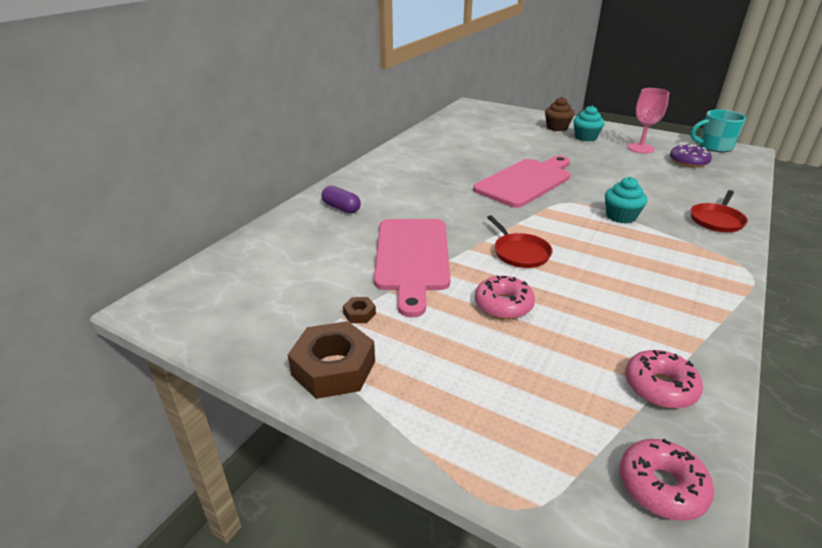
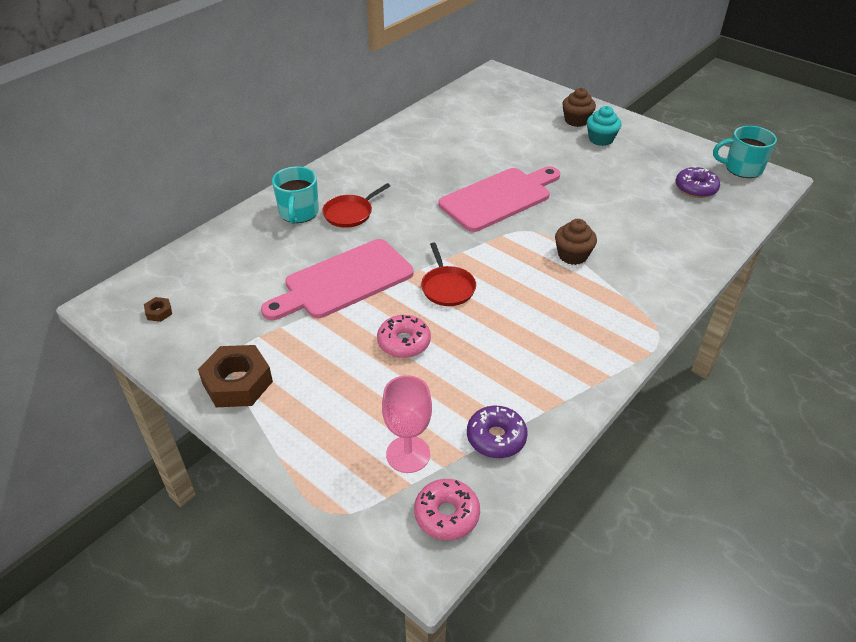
camera: 10 degrees right, 10 degrees up
(341, 208) = (298, 213): purple capsule -> turquoise mug
(359, 314) = (275, 335): brown nut -> brown nut (159, 312)
(411, 258) = (343, 281): pink cutting board -> pink cutting board turned 45 degrees clockwise
(621, 216) = (572, 255): turquoise cupcake -> brown cupcake
(640, 148) = (654, 162): pink goblet -> pink goblet (408, 454)
(660, 387) = (496, 438): pink donut -> purple donut
(716, 220) = (670, 272): red pan -> red pan (350, 213)

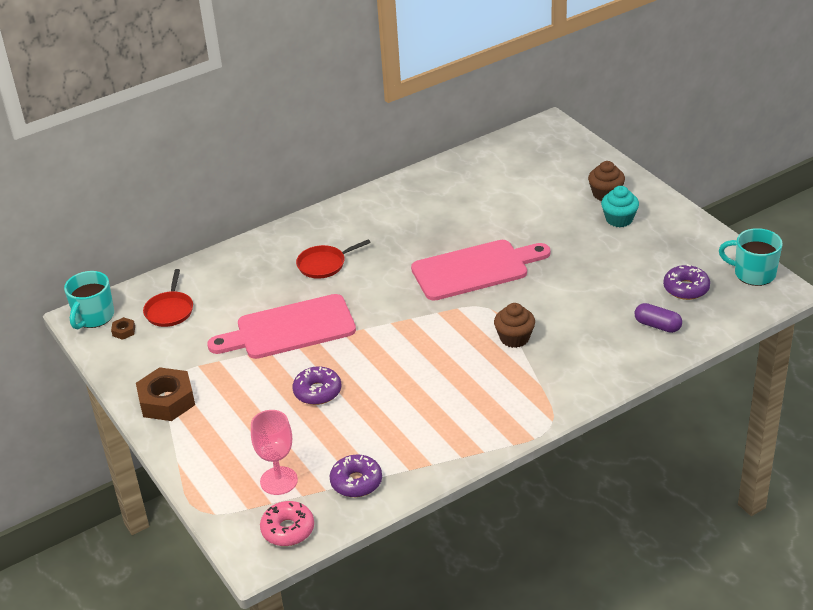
camera: 20 degrees right, 5 degrees down
(298, 213) = (276, 257): turquoise mug -> turquoise mug (93, 317)
(404, 342) = (317, 391): pink donut -> purple donut
(447, 287) = (379, 349): red pan -> red pan (170, 310)
(693, 224) = (657, 325): none -> purple capsule

